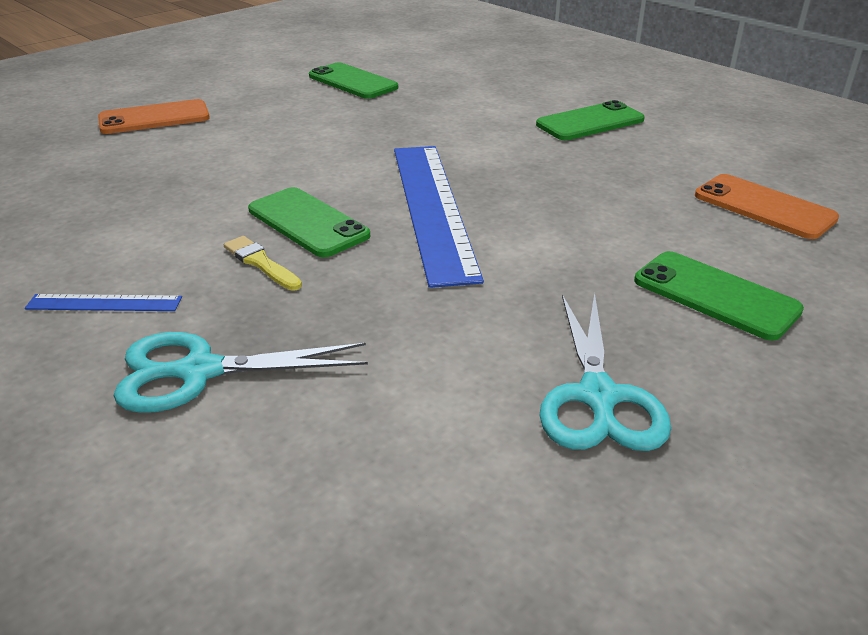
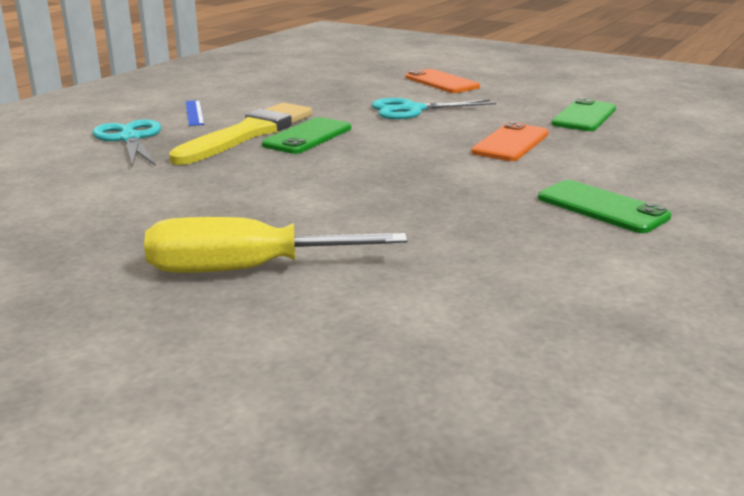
camera: 75 degrees right, 10 degrees down
(261, 263) = (248, 134): yellow brush -> yellow brush, size x2.41
(432, 208) = (351, 165): blue ruler -> none
(598, 396) = (100, 230): turquoise scissors -> turquoise scissors (412, 110)
(715, 295) = (245, 270): green phone -> yellow screwdriver
(764, 207) = (449, 297): orange phone -> orange phone (511, 143)

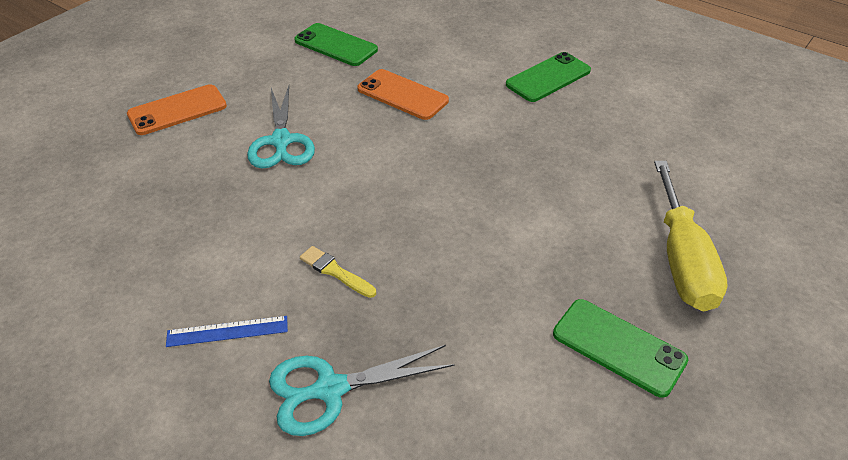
camera: 85 degrees left, 20 degrees up
(248, 134) = (335, 272): yellow brush -> yellow brush, size x0.41
(307, 136) = (357, 222): green phone -> green phone (618, 347)

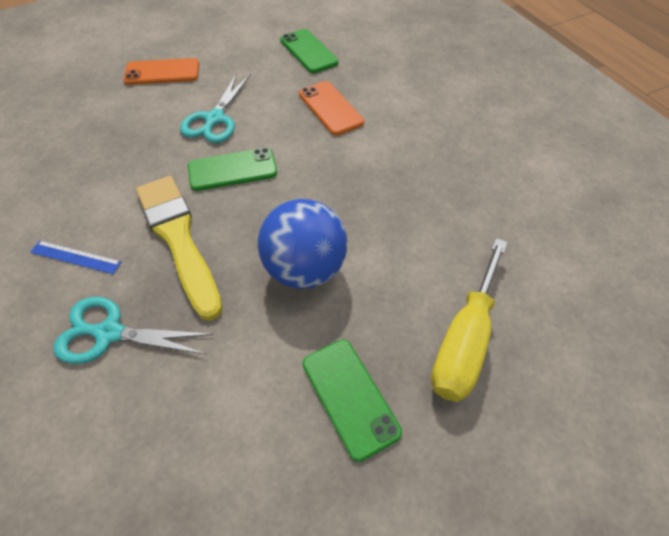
camera: 25 degrees right, 10 degrees up
(335, 272) = (179, 239): yellow brush -> yellow brush, size x2.41
(491, 252) = (305, 269): none -> blue ball
(548, 78) = (462, 129): green phone -> green phone (232, 170)

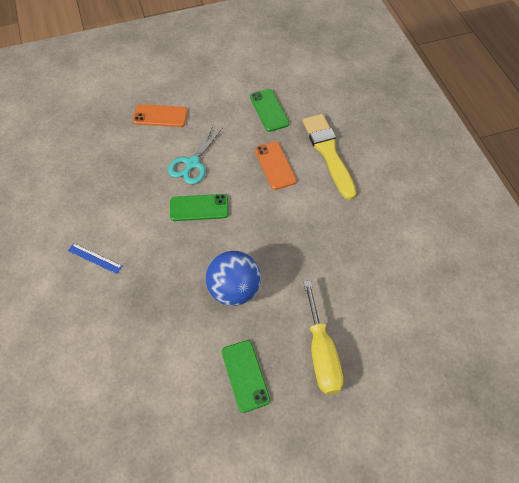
camera: 10 degrees right, 5 degrees up
(109, 333) = (112, 313): turquoise scissors -> none
(179, 239) = (158, 255): yellow brush -> yellow brush (328, 153)
(464, 340) = (321, 353): yellow screwdriver -> yellow screwdriver turned 45 degrees counterclockwise

